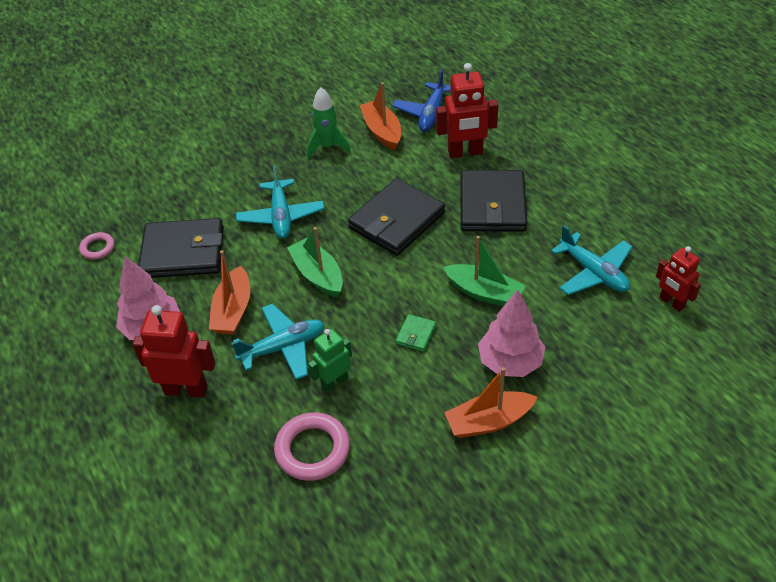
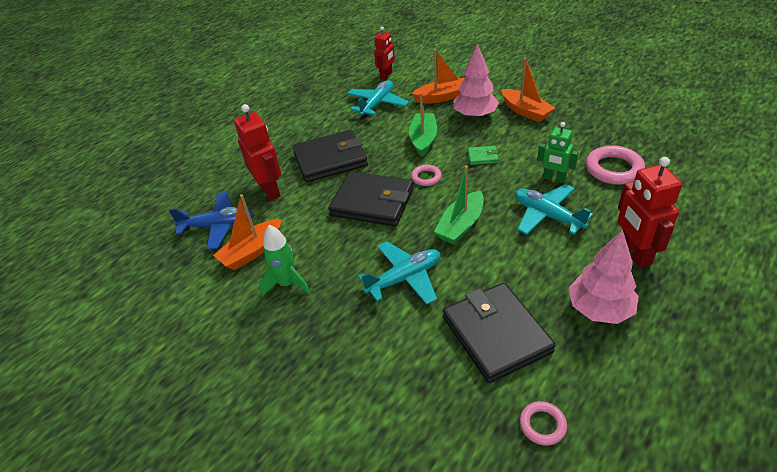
camera: 110 degrees left, 5 degrees down
(233, 310) = (536, 261): orange boat -> orange boat (442, 97)
(410, 273) = (426, 177): none -> pink ring

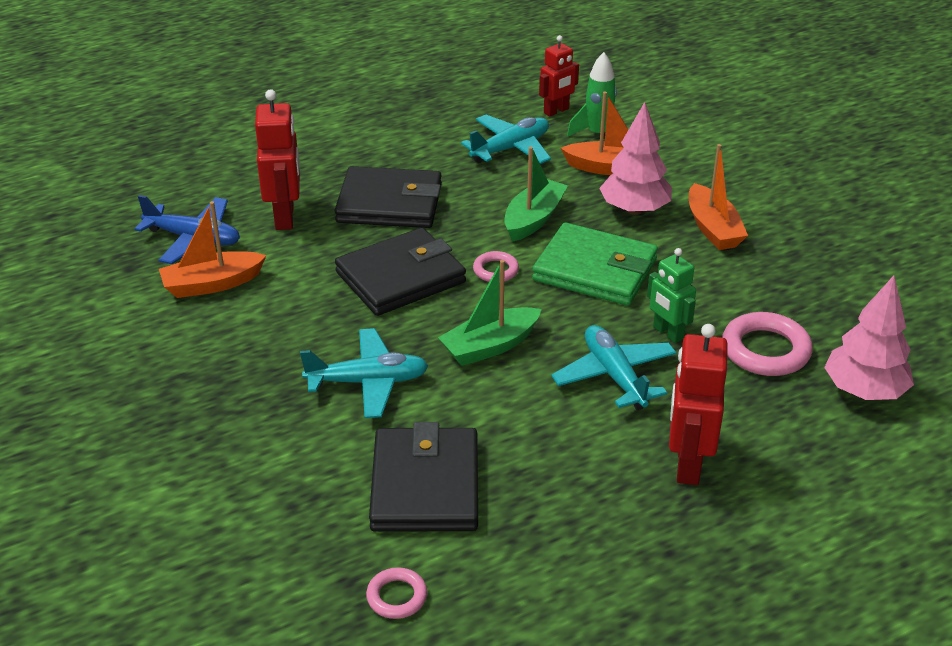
camera: 20 degrees right, 5 degrees down
(287, 284) = (226, 336): green rocket -> green rocket (598, 135)
(372, 202) = (400, 277): black wallet -> black wallet turned 75 degrees counterclockwise
(482, 157) = (595, 270): green wallet -> green wallet, size x2.35
(599, 309) = (578, 509): pink tree -> pink tree (864, 391)

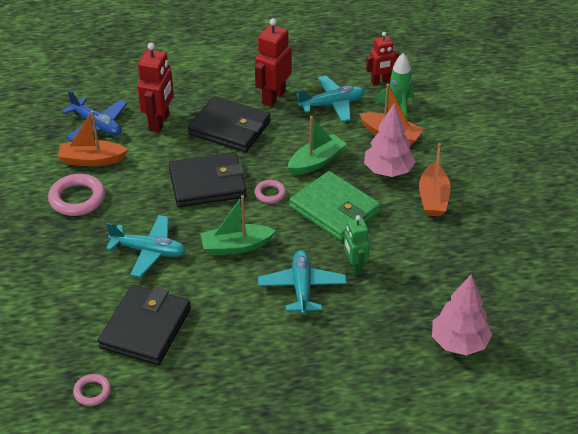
camera: 20 degrees right, 5 degrees up
(687, 464) = (311, 360): red robot -> red robot (273, 97)
(765, 350) = (411, 296): pink ring -> pink ring (77, 198)

